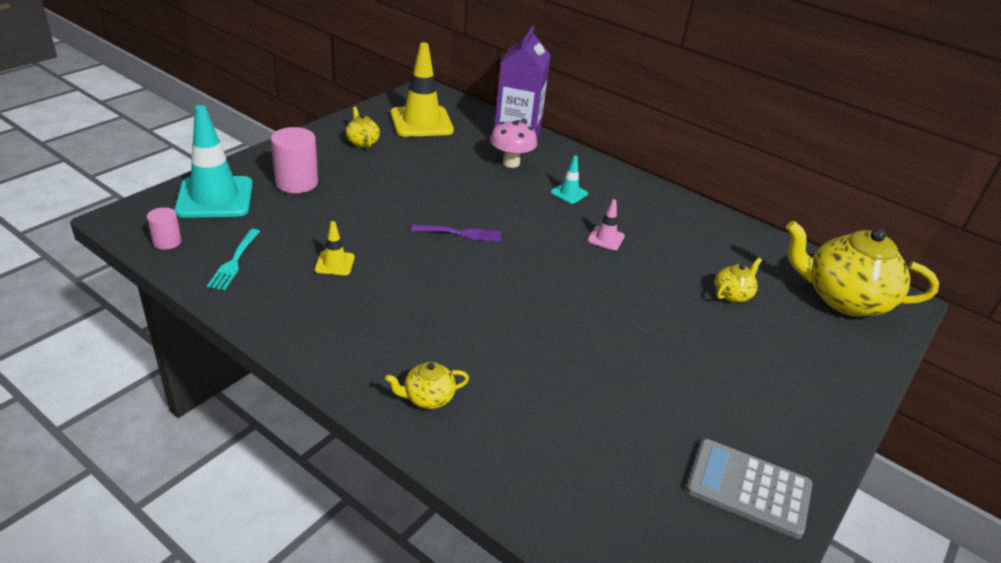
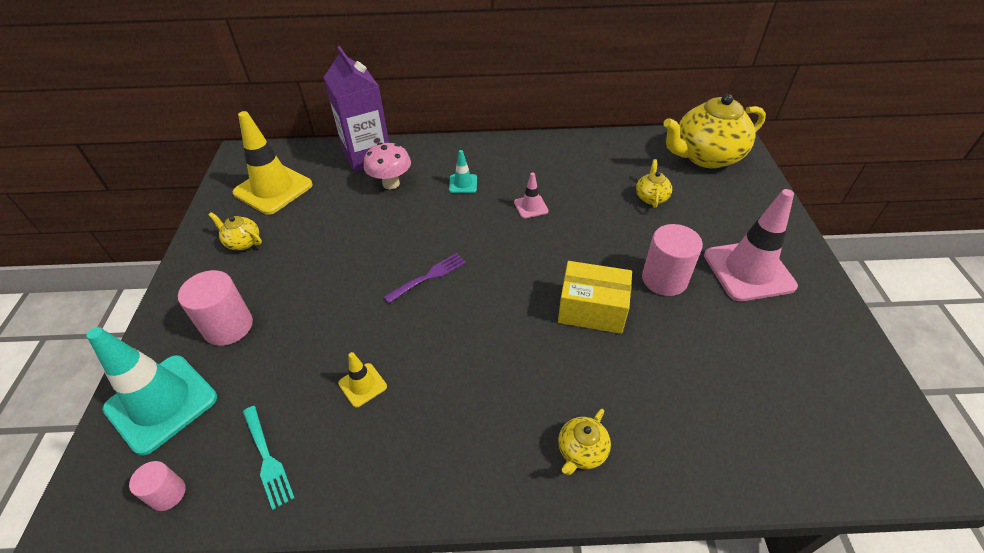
camera: 35 degrees left, 10 degrees up
(559, 329) = (592, 309): none -> yellow box
(655, 352) = (664, 279): none -> pink cylinder
(748, 488) = (822, 341): grey calculator -> none
(751, 398) = (748, 271): none -> pink traffic cone

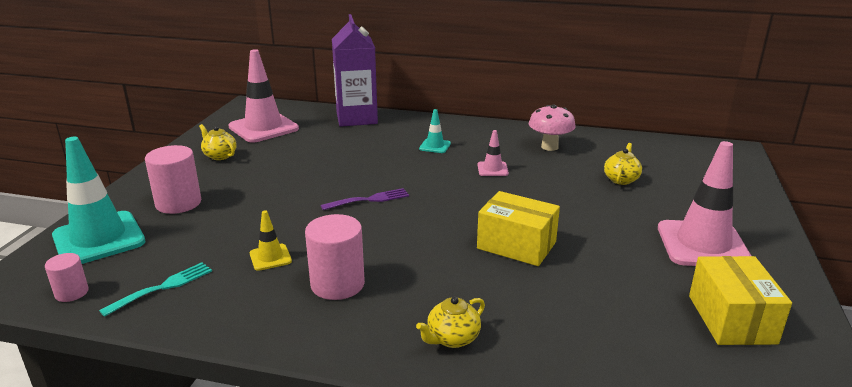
camera: 15 degrees right, 20 degrees down
(267, 459) = (163, 287): turquoise fork -> turquoise fork turned 120 degrees counterclockwise
(273, 189) = (263, 128): yellow traffic cone -> pink traffic cone
(391, 183) = (368, 137): pink mushroom -> pink mushroom (549, 147)
(664, 279) = (605, 237): pink cylinder -> pink cylinder (337, 284)
(705, 157) = (696, 159): yellow teapot -> none
(802, 360) = (731, 319): none -> yellow box

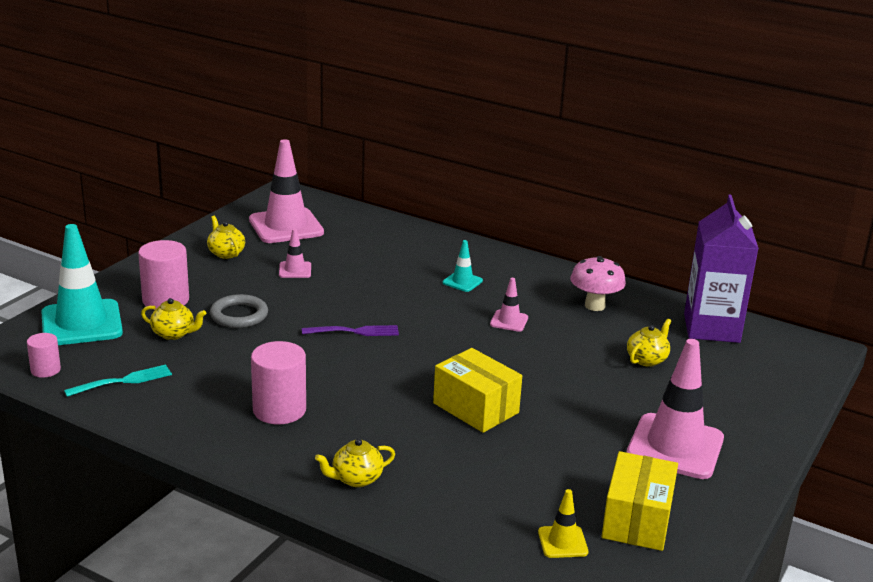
camera: 15 degrees right, 0 degrees up
(199, 232) = (174, 334): none -> yellow teapot
(255, 204) = (239, 315): none -> grey ring
(270, 257) = (229, 372): yellow traffic cone -> yellow traffic cone (562, 542)
(288, 159) = (295, 270): none -> pink traffic cone
(356, 118) = (395, 231): purple carton -> purple carton (711, 328)

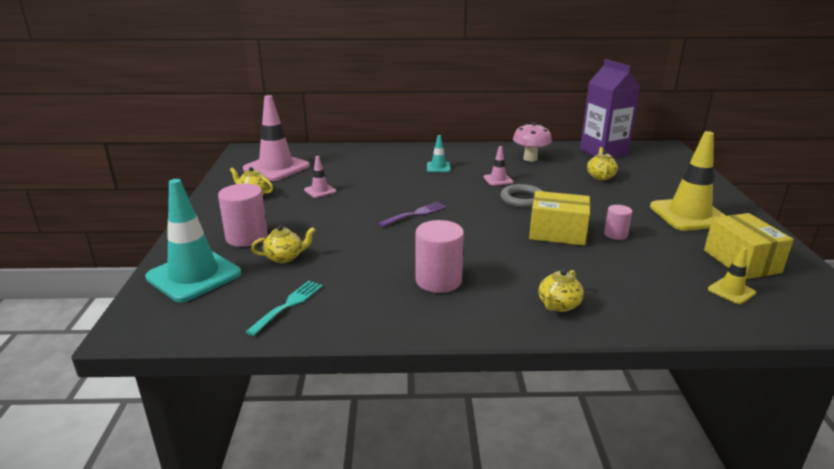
camera: 30 degrees left, 0 degrees up
(45, 370) = (205, 322): pink cylinder -> pink cylinder (615, 234)
(239, 315) = (319, 229): grey ring -> grey ring (522, 199)
(675, 447) = (689, 215): pink traffic cone -> yellow traffic cone

